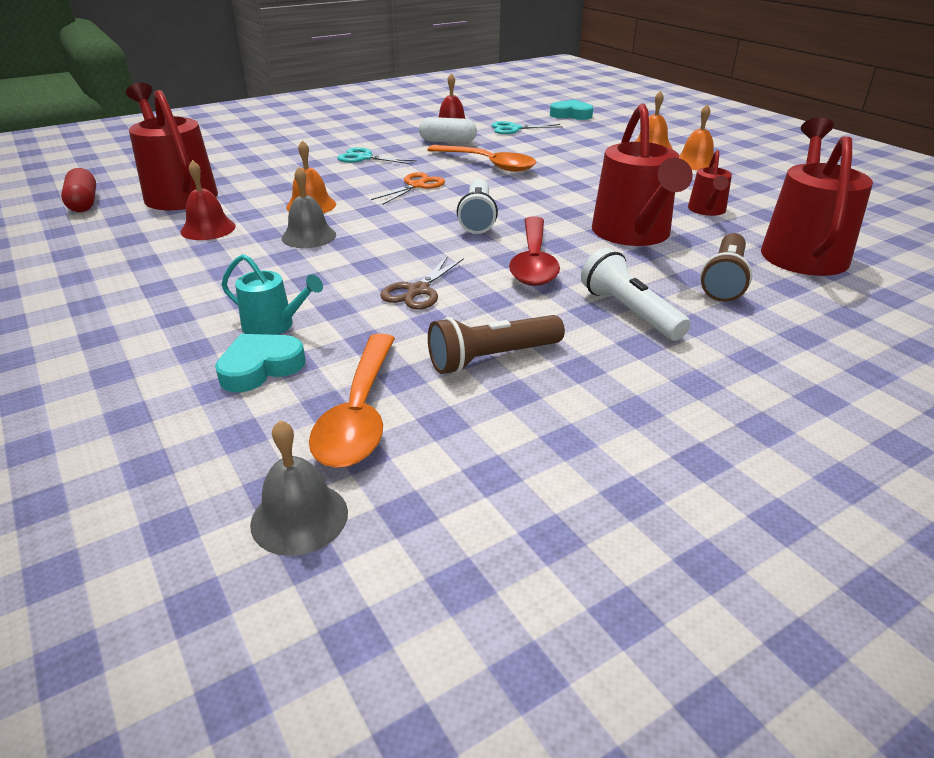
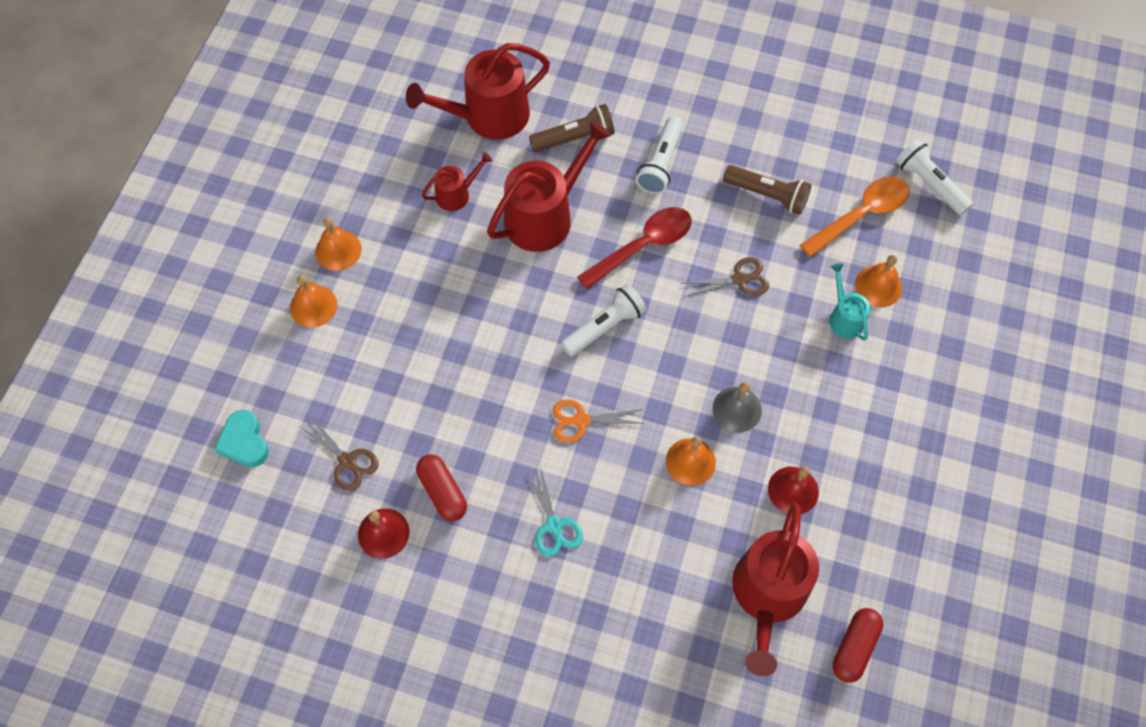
camera: 130 degrees left, 30 degrees up
(260, 368) = (878, 286): turquoise heart -> orange bell
(299, 517) = (929, 184): grey bell -> white flashlight
(447, 141) = (442, 492): white capsule -> red capsule
(488, 164) = (479, 406): orange spoon -> none
(514, 129) = (347, 462): turquoise scissors -> brown scissors

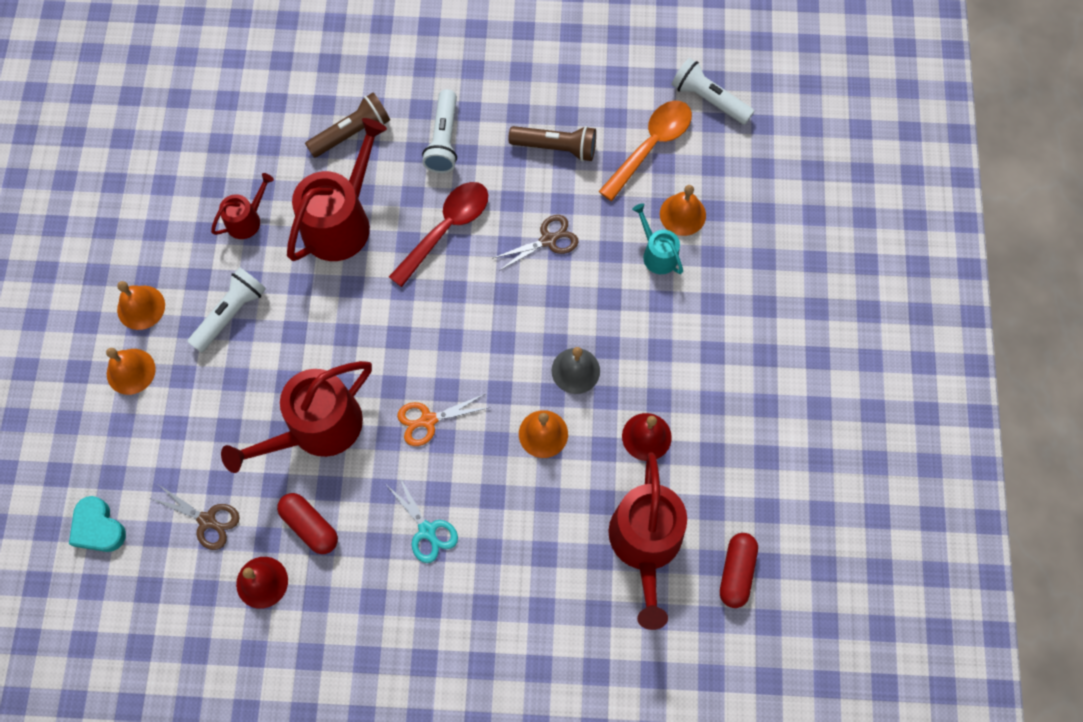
camera: 15 degrees left, 5 degrees up
(488, 116) = (259, 130): red watering can -> red watering can (317, 428)
(605, 327) = (428, 320): white flashlight -> white flashlight (231, 314)

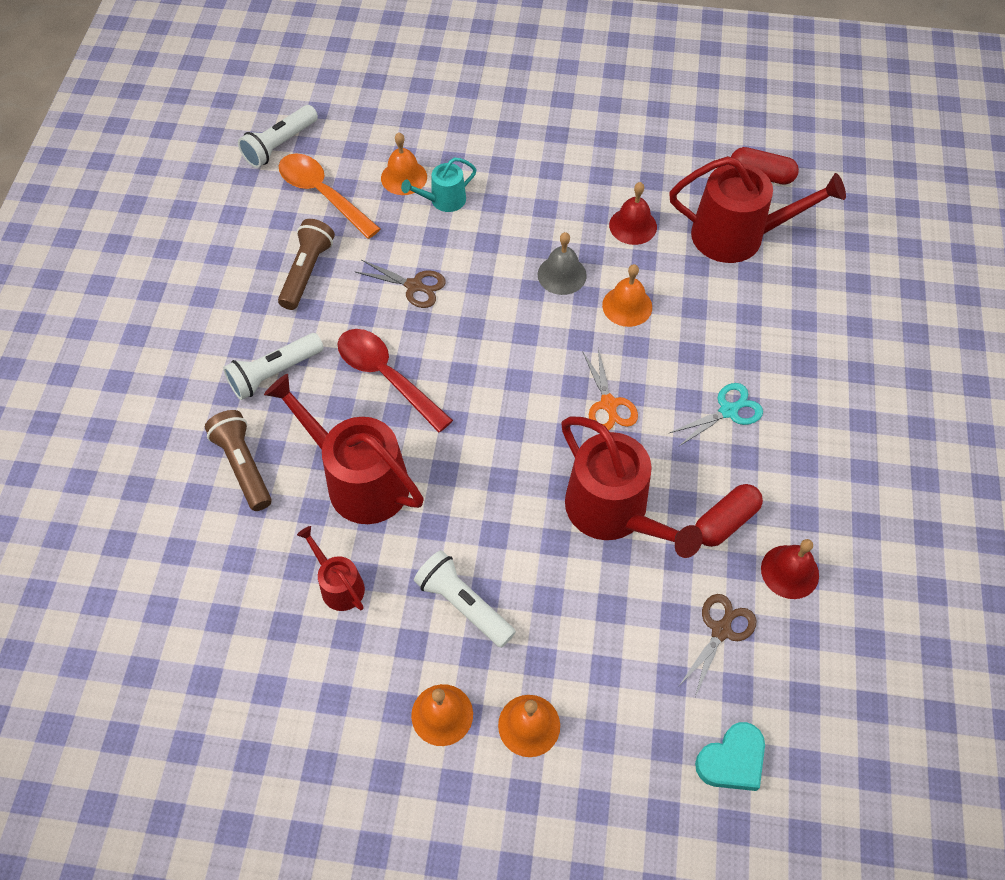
camera: 85 degrees left, 10 degrees down
(443, 140) = (274, 373): white flashlight -> white flashlight turned 135 degrees clockwise
(548, 240) = (414, 286): brown scissors -> brown scissors turned 135 degrees clockwise

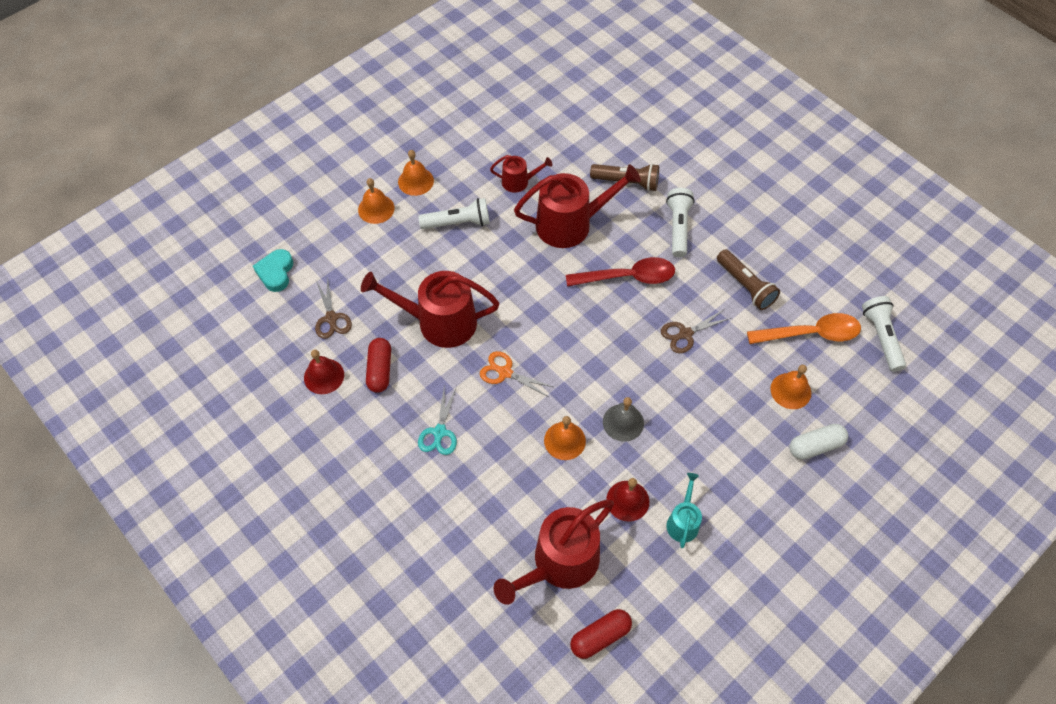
camera: 130 degrees right, 0 degrees up
(444, 200) = (748, 400): turquoise watering can -> turquoise watering can (683, 522)
(446, 135) = (815, 446): none -> white capsule

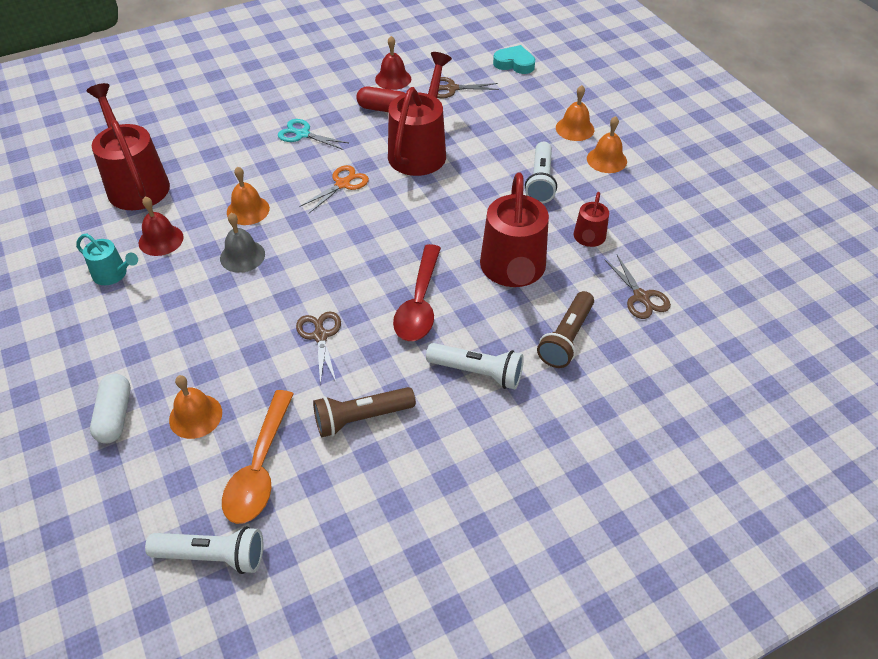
camera: 105 degrees right, 10 degrees down
(571, 144) = (641, 297): none -> brown scissors
(600, 636) = (57, 195): red capsule -> none

